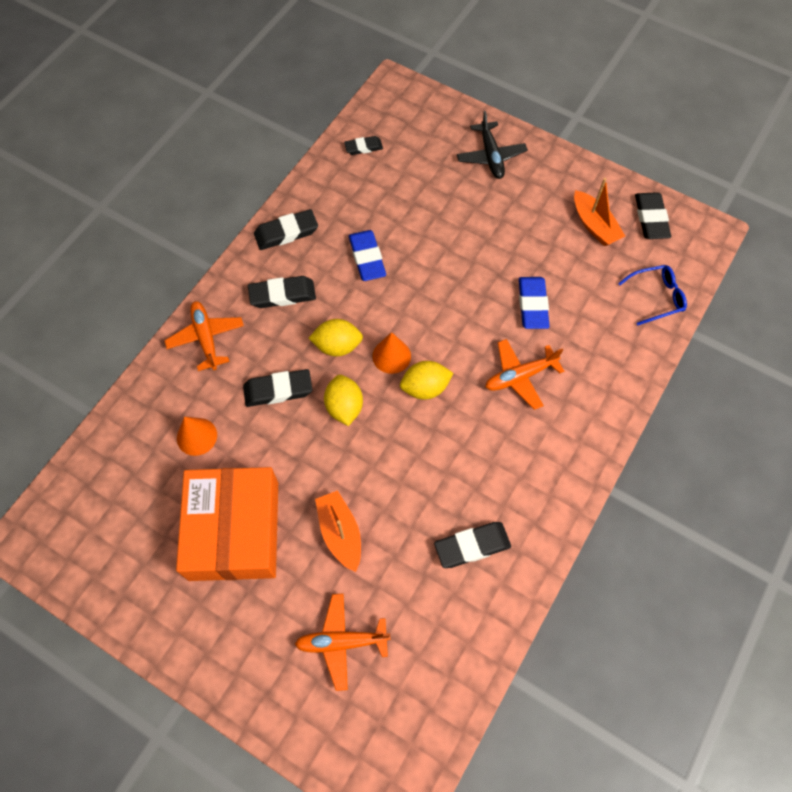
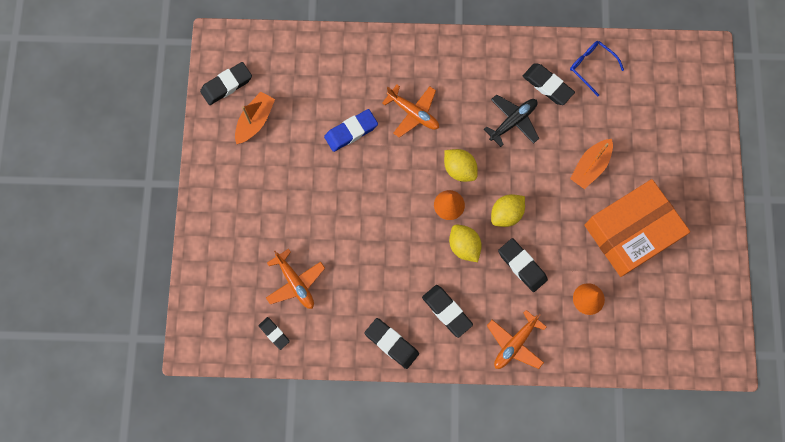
camera: 120 degrees left, 10 degrees up
(342, 642) = (651, 128): orange plane -> orange plane (295, 283)
(367, 258) = (379, 268): blue eraser -> none
(491, 156) = (228, 228): black plane -> black plane (513, 121)
(656, 297) = (296, 54): blue glasses -> blue glasses (591, 67)

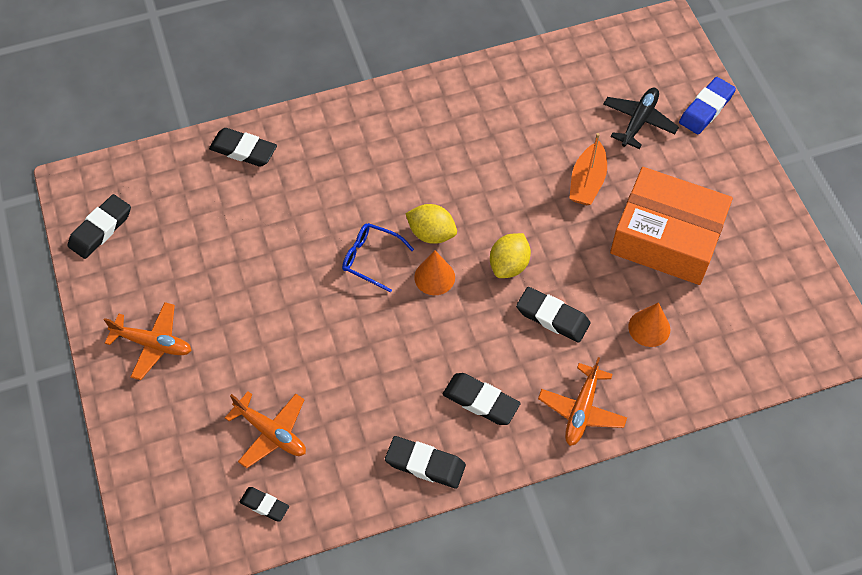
camera: 20 degrees left, 15 degrees down
(255, 121) = (152, 259): orange boat -> none
(351, 131) = (280, 233): blue eraser -> blue eraser (706, 109)
(413, 113) = (350, 189): orange plane -> orange plane (153, 344)
(464, 246) = (472, 318): yellow lemon -> none
(513, 121) = (475, 162): black plane -> black plane (639, 121)
(547, 85) = (500, 112): black eraser -> black eraser (243, 150)
(591, 67) = (543, 78): blue glasses -> blue glasses (371, 259)
(631, 232) = (666, 237): orange box -> orange box turned 75 degrees clockwise

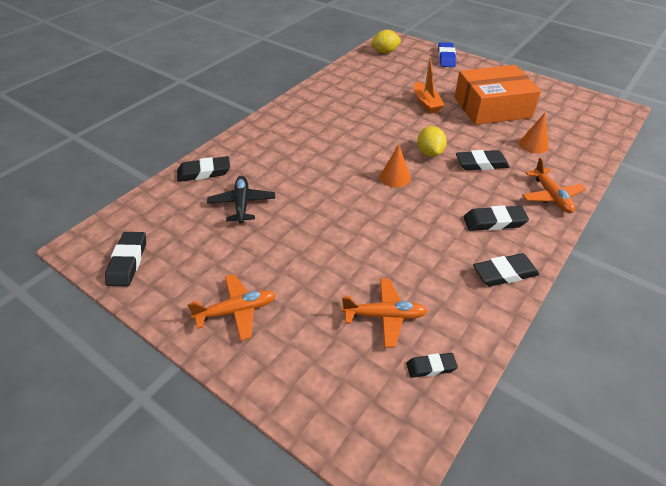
camera: 35 degrees left, 15 degrees down
(371, 259) = (347, 186): blue glasses -> none
(431, 233) = (369, 159): yellow lemon -> yellow lemon (385, 52)
(639, 121) = (421, 73): black plane -> black plane (242, 204)

